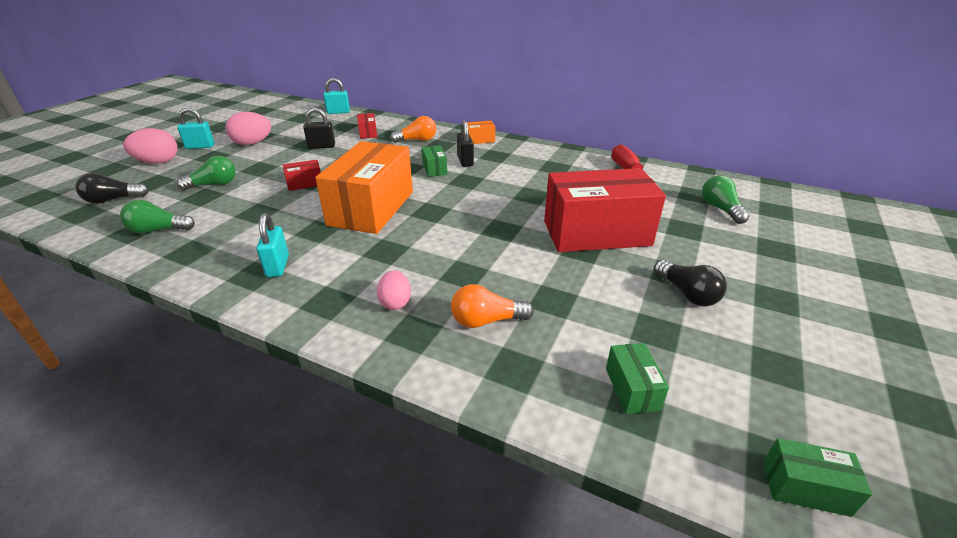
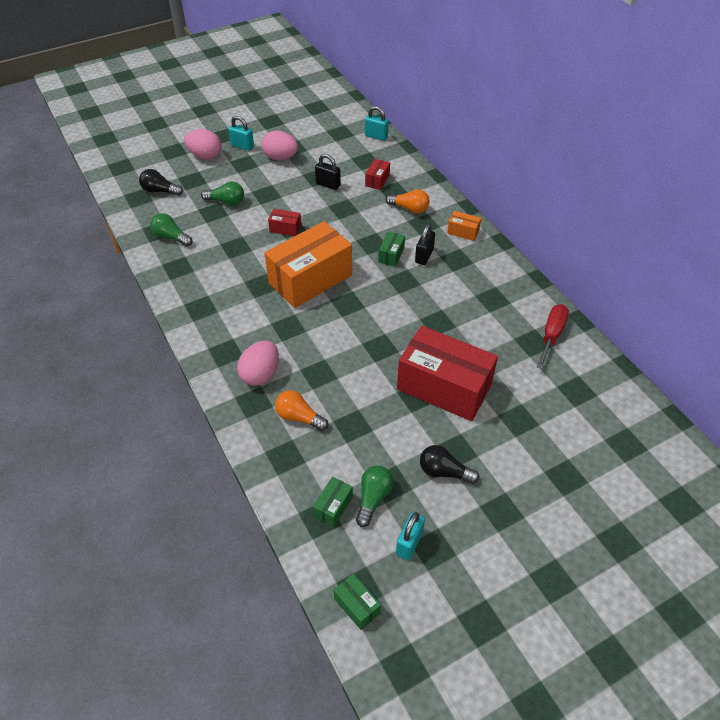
camera: 35 degrees right, 15 degrees up
(277, 266) = (217, 307): turquoise padlock -> turquoise padlock (409, 543)
(395, 302) = (260, 374): pink egg -> pink egg, size x1.59
(687, 294) = (444, 472): black light bulb -> black light bulb turned 105 degrees clockwise
(720, 209) = (576, 417): green light bulb -> green light bulb (373, 498)

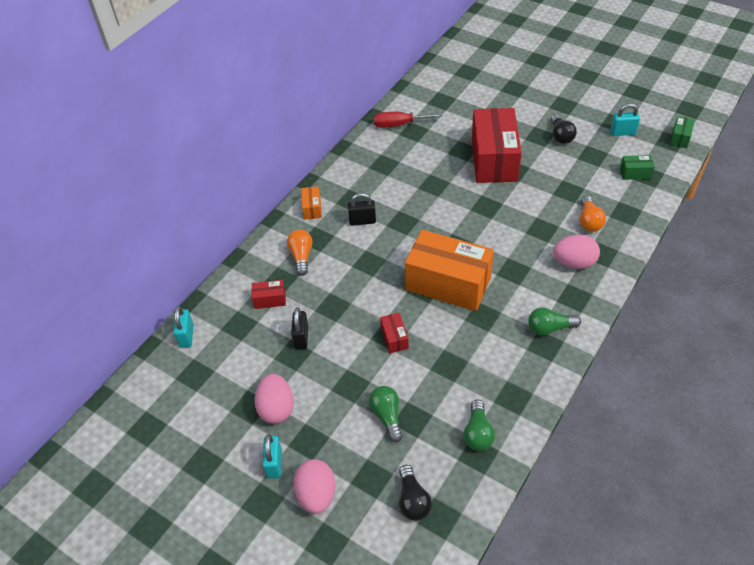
camera: 115 degrees left, 0 degrees up
(373, 498) = (610, 158): green light bulb -> green light bulb (549, 328)
(391, 255) = (376, 243): green box -> none

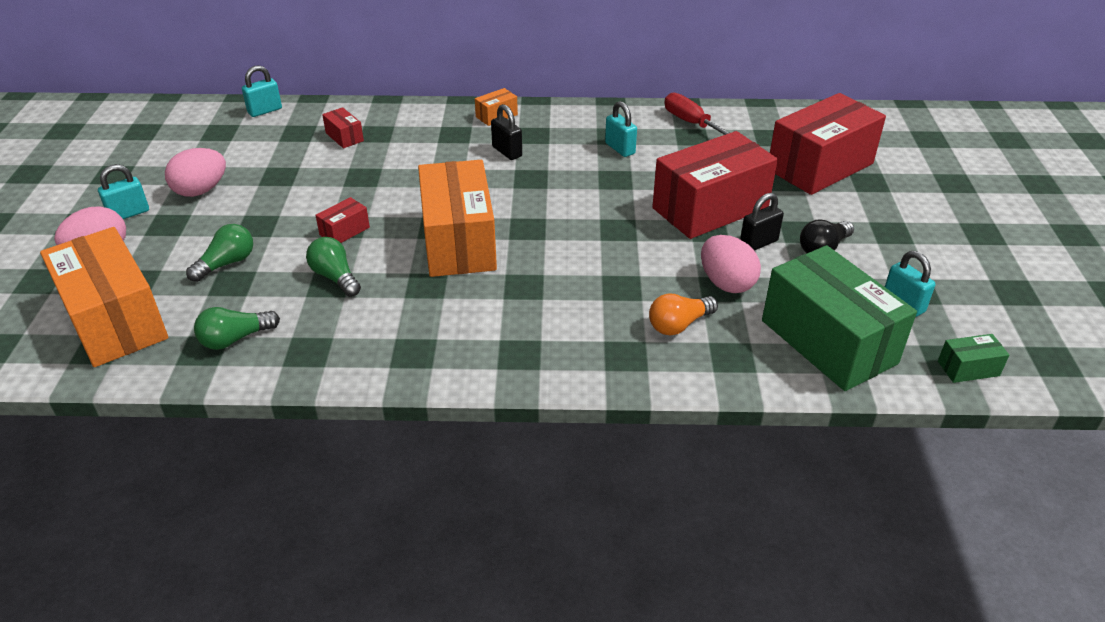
camera: 55 degrees right, 10 degrees down
(301, 256) = (420, 134): orange light bulb -> none
(301, 338) = (305, 172): black padlock -> black padlock (758, 243)
(402, 168) = (620, 149): none -> turquoise padlock
(413, 500) = (115, 320): black light bulb -> orange box
(486, 98) = (820, 166): none -> red box
(549, 328) = (445, 347): green light bulb -> green light bulb (335, 277)
(574, 263) = (584, 334): pink egg -> pink egg (726, 283)
(635, 173) = (828, 342): green box -> green box, size x2.41

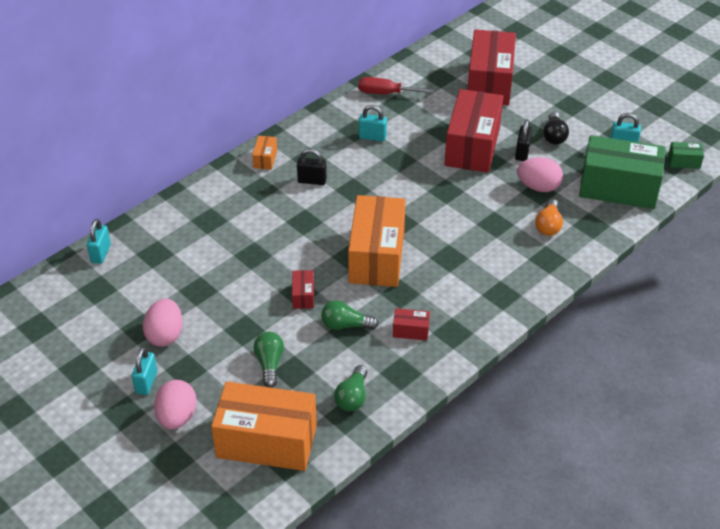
camera: 45 degrees left, 5 degrees up
(344, 137) = (193, 236): red box -> red box (411, 331)
(458, 241) = (376, 256): orange box -> orange box turned 60 degrees clockwise
(968, 368) = (684, 162): green box -> green box turned 60 degrees clockwise

